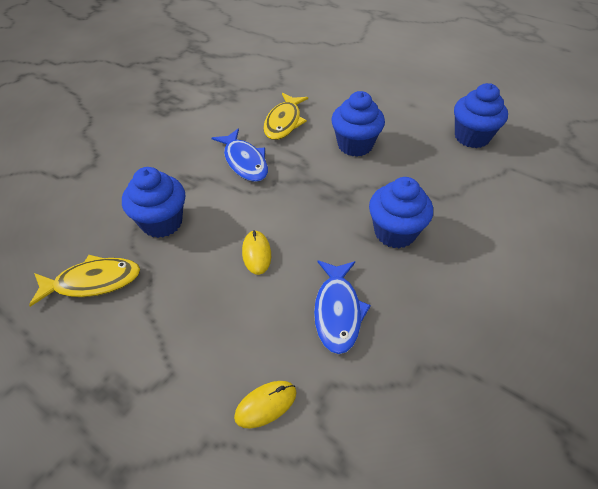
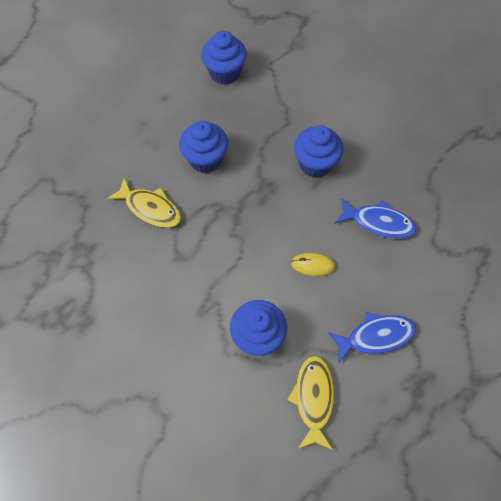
camera: 75 degrees left, 15 degrees up
(244, 162) = (197, 254): blue fish -> blue fish (376, 336)
(266, 405) = (441, 284): yellow mouse -> none

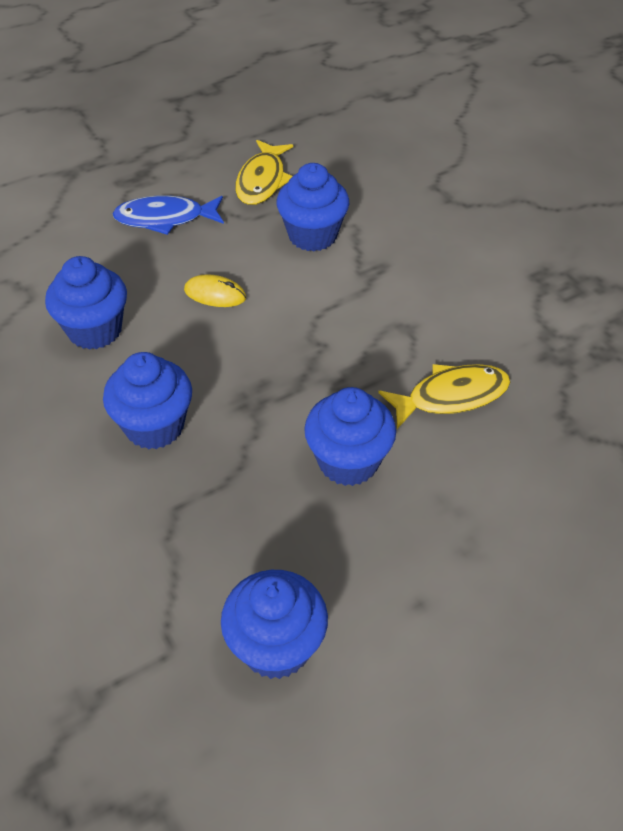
camera: 170 degrees left, 15 degrees down
(150, 208) = (451, 396): yellow fish -> yellow fish turned 120 degrees clockwise
(378, 223) = (95, 330): blue fish -> blue cupcake

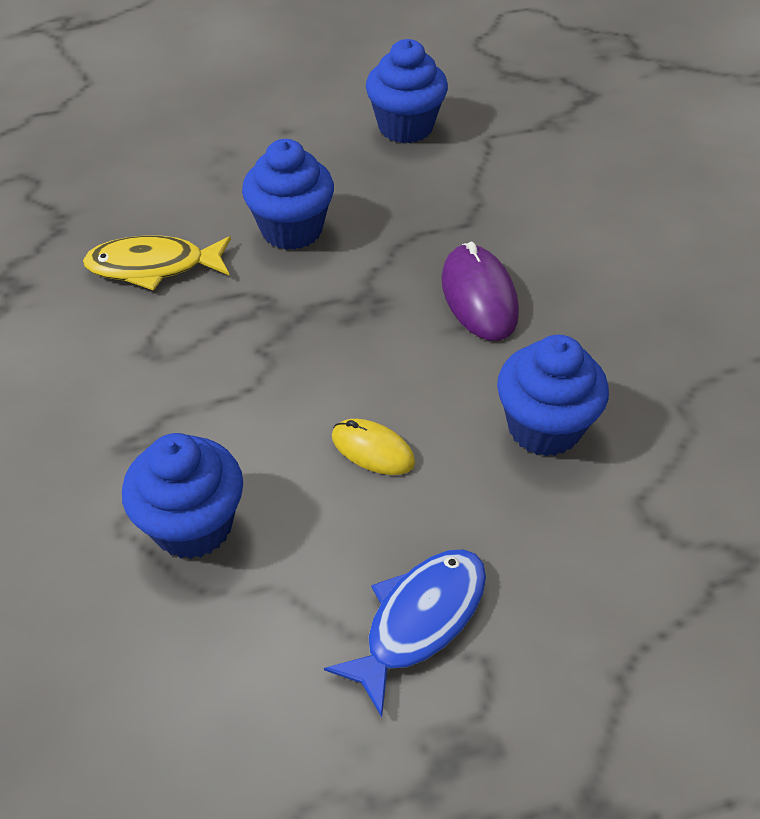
camera: 165 degrees left, 0 degrees up
(154, 426) = (479, 296): blue cupcake -> purple mouse
(165, 218) = (419, 621): blue fish -> blue fish turned 60 degrees counterclockwise
(262, 181) = (223, 679): yellow fish -> none

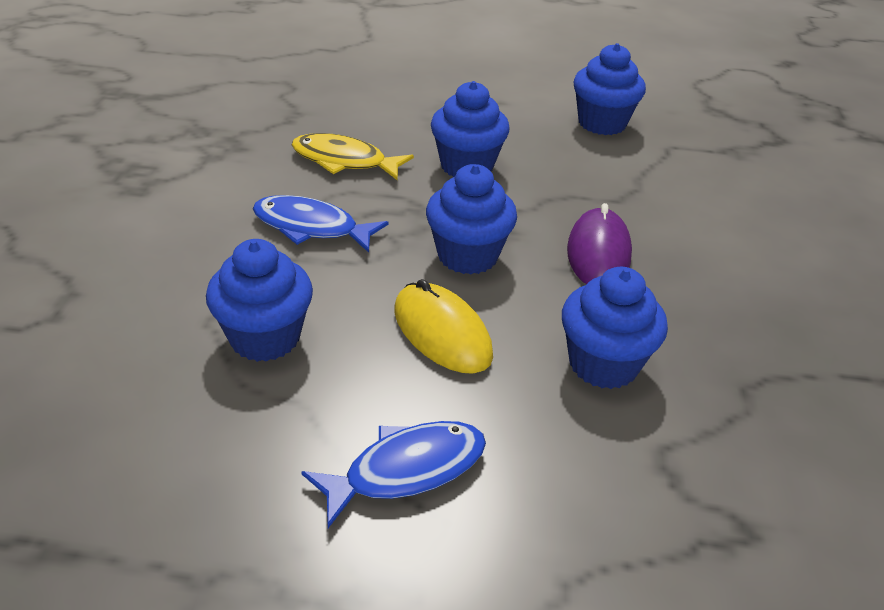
camera: 20 degrees right, 10 degrees down
(165, 368) = (311, 227): none -> blue fish
(351, 346) = (467, 256): none -> blue cupcake
(373, 449) = (442, 332): yellow mouse -> yellow mouse, size x1.59

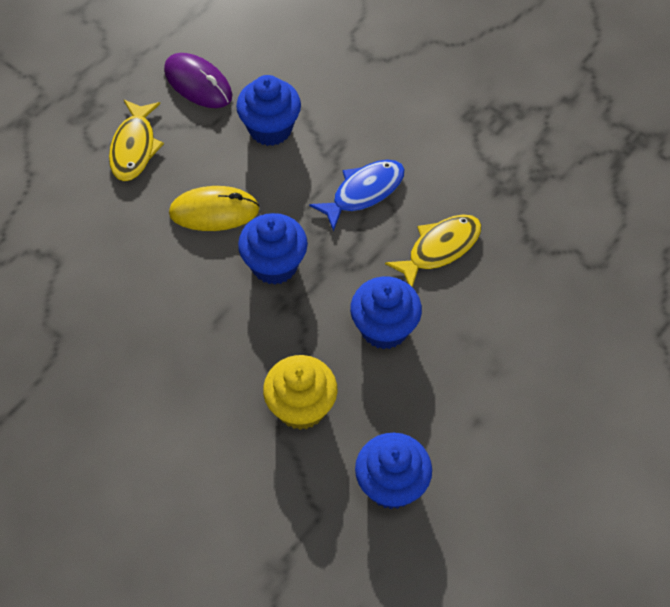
camera: 125 degrees right, 20 degrees up
(406, 470) = (134, 147): blue fish -> yellow fish
(597, 185) = (301, 407): none -> yellow cupcake
(598, 253) = (223, 346): purple mouse -> purple mouse (198, 83)
(603, 364) = (130, 276): blue cupcake -> none

